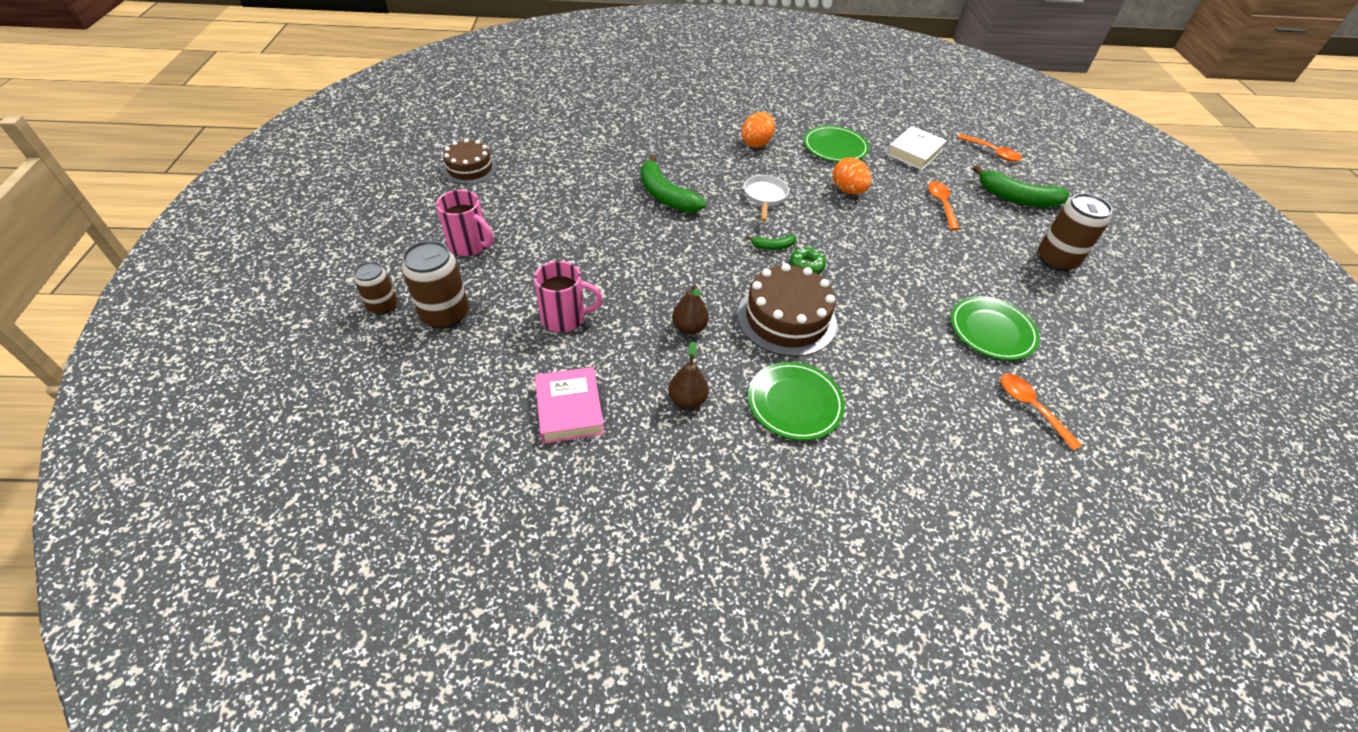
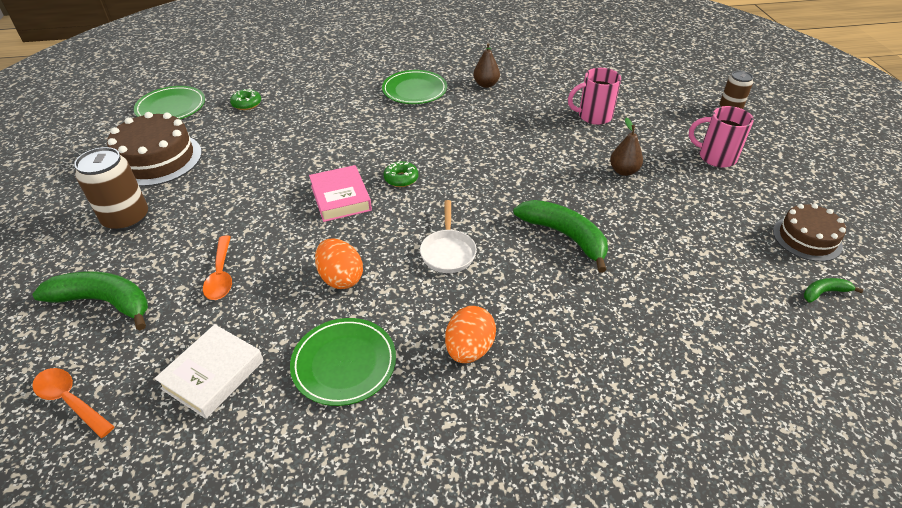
camera: 175 degrees right, 5 degrees down
(445, 314) = (681, 109): brown can -> none
(569, 409) = (558, 74): pink book -> pink book (340, 198)
(689, 328) = (497, 121): brown pear -> brown pear (623, 171)
(773, 246) = (435, 193): green banana -> green banana (824, 292)
(786, 319) = (420, 135): brown cake -> brown cake (156, 159)
(992, 331) = (245, 146): green plate -> green plate (171, 107)
(1030, 407) = (247, 104): orange spoon -> green donut

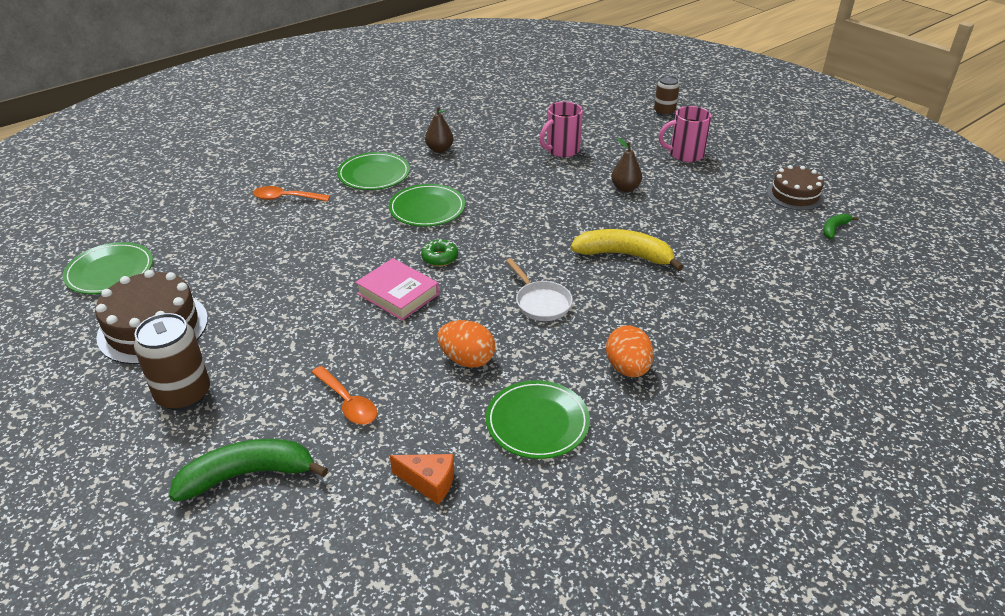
camera: 30 degrees left, 5 degrees down
(70, 400) = (309, 566): orange spoon -> orange spoon (286, 198)
(213, 374) = (429, 482): white book -> orange cheese
(247, 104) = (201, 241): green donut -> none
(430, 132) = (427, 209): none -> green plate
(564, 236) = (624, 255): green banana -> yellow banana

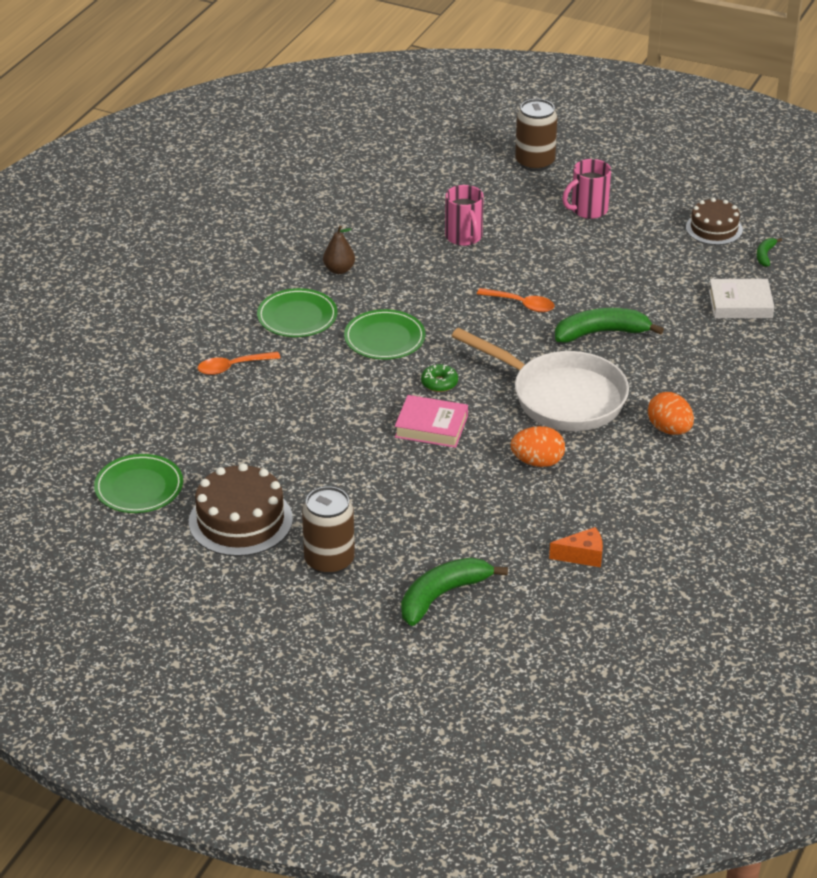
camera: 25 degrees left, 0 degrees up
(348, 403) = (471, 524): orange spoon -> orange spoon (521, 304)
(537, 422) = (629, 491): green plate -> none
(541, 302) = (561, 397): white pan -> white pan, size x2.13
(561, 150) = (464, 237): pink mug -> pink mug turned 45 degrees counterclockwise
(624, 255) = (601, 333): yellow banana -> green banana
(625, 188) = (556, 264): brown pear -> none
(664, 112) = (535, 162): brown can -> brown can, size x1.62
(782, 266) = (740, 304): none -> white book

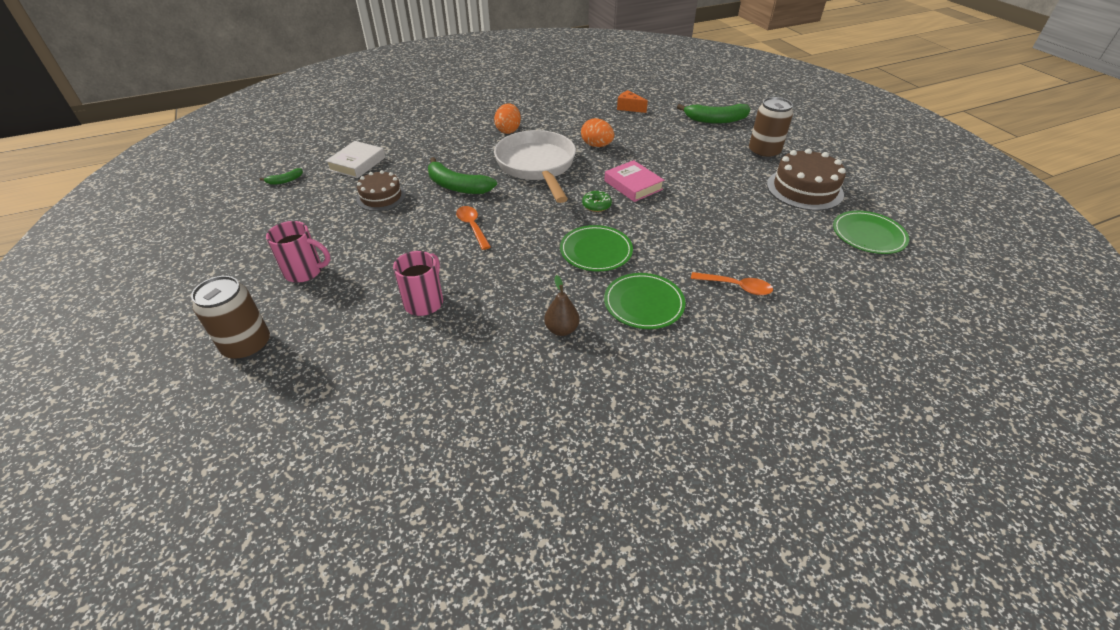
camera: 140 degrees left, 5 degrees up
(714, 228) = (269, 211): brown cake -> brown cake (381, 197)
(740, 304) = (357, 164): white book -> white book turned 75 degrees clockwise

